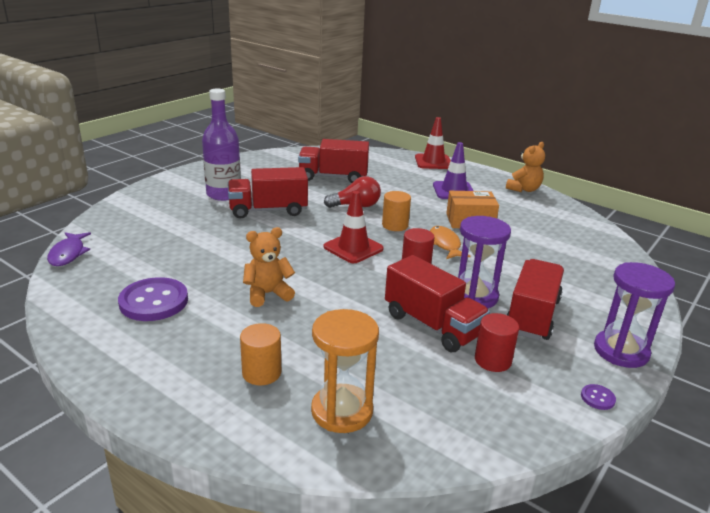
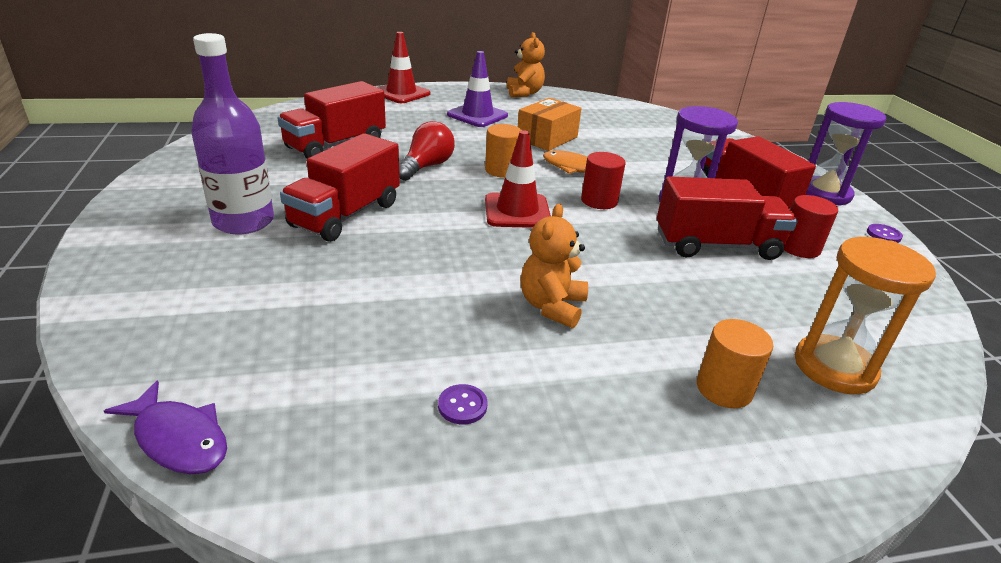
camera: 50 degrees left, 5 degrees up
(154, 301) = (462, 405): purple button -> purple button, size x0.42

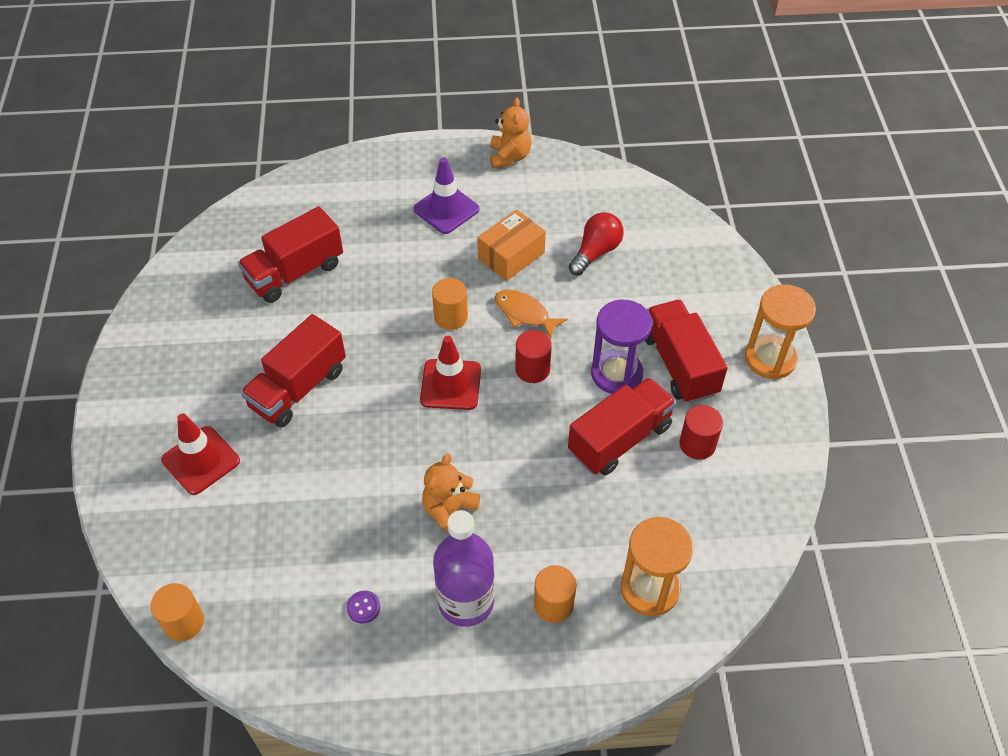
camera: 10 degrees right, 20 degrees up
(178, 439) = (183, 622): purple fish -> orange cylinder
(243, 221) = (213, 396): purple bottle -> purple bottle (466, 601)
(401, 93) = (370, 162): red traffic cone -> red traffic cone (201, 460)
(426, 166) = (378, 311): red light bulb -> red light bulb (596, 252)
(716, 245) = (619, 439): red truck -> red truck turned 45 degrees counterclockwise
(824, 193) = (770, 358): purple hourglass -> orange hourglass
(883, 235) = (793, 427): purple button -> none

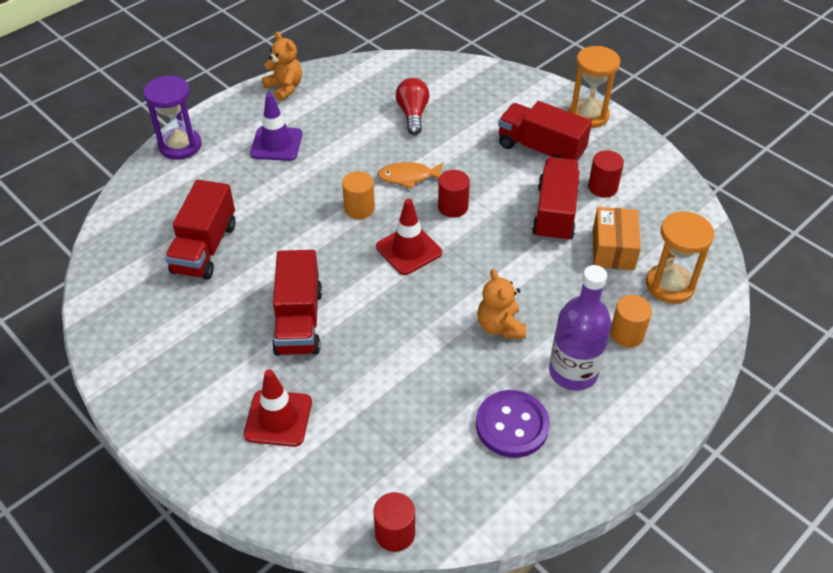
camera: 40 degrees left, 5 degrees down
(183, 622) = (395, 533): orange cylinder -> red cylinder
(363, 607) = (512, 425): purple button -> purple button, size x2.39
(511, 256) = (358, 147): orange box -> orange box (613, 249)
(616, 374) = (509, 177): purple hourglass -> purple hourglass (180, 146)

